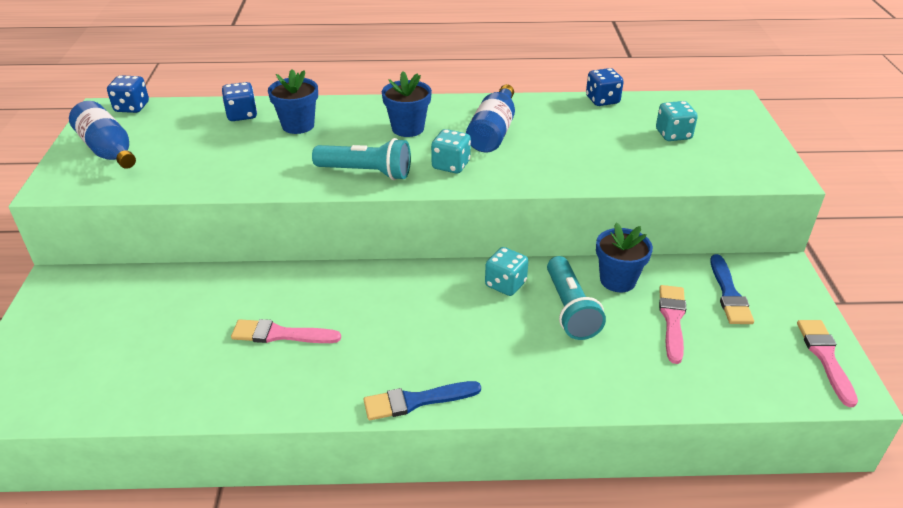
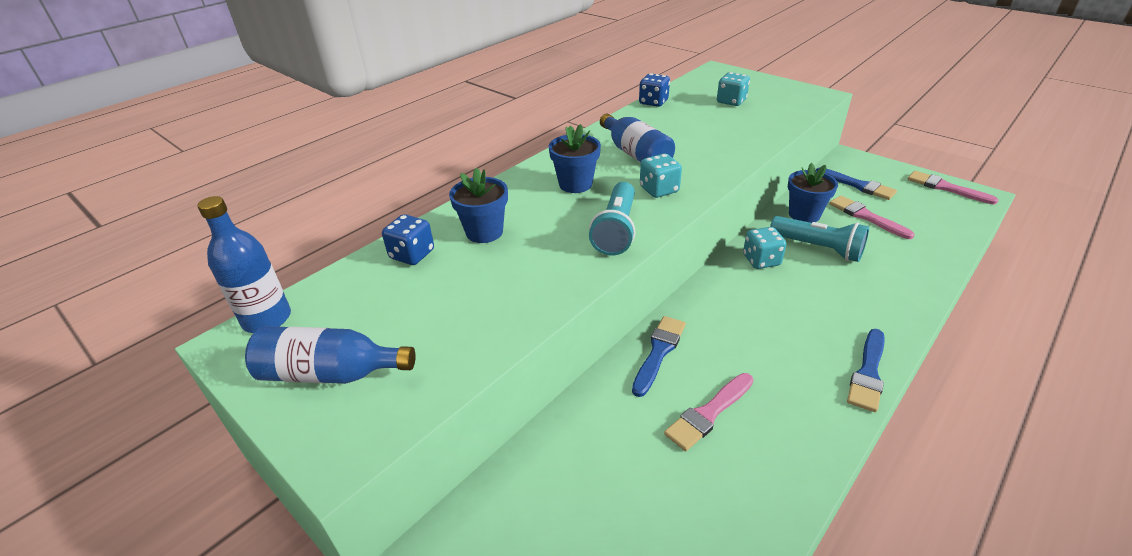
camera: 45 degrees left, 0 degrees up
(132, 107) = (267, 319): blue dice -> blue bottle
(322, 283) = (659, 352): none -> blue brush
(366, 172) = (616, 230): turquoise flashlight -> turquoise flashlight turned 135 degrees clockwise

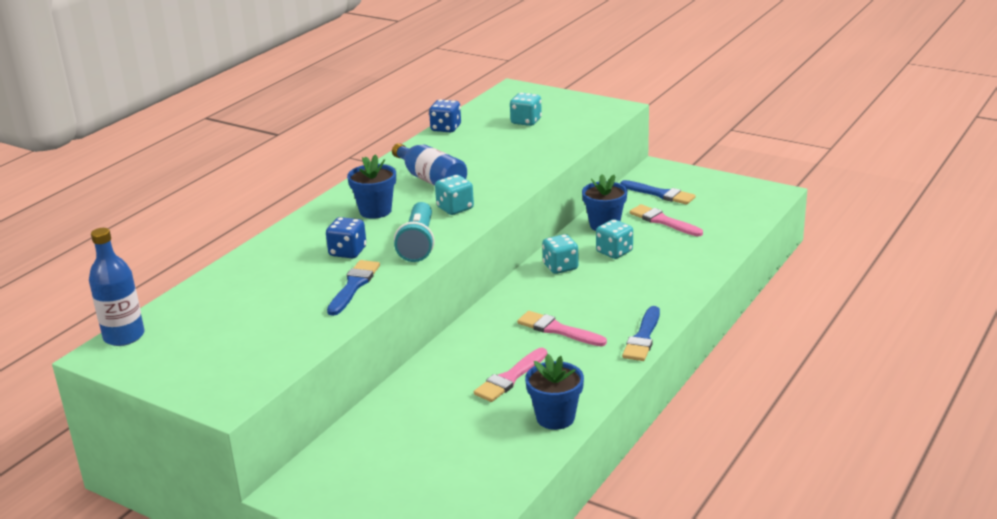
camera: 10 degrees left, 10 degrees down
(331, 373) = (198, 361): blue bottle -> none
(412, 254) = (235, 280): blue dice -> blue dice (347, 252)
(484, 232) = (297, 257): blue flower pot -> blue flower pot (555, 418)
(659, 352) = (467, 344): blue brush -> blue brush (354, 286)
(818, 248) = (614, 252): turquoise flashlight -> turquoise dice
(945, 188) = (743, 188): pink brush -> pink brush (557, 330)

